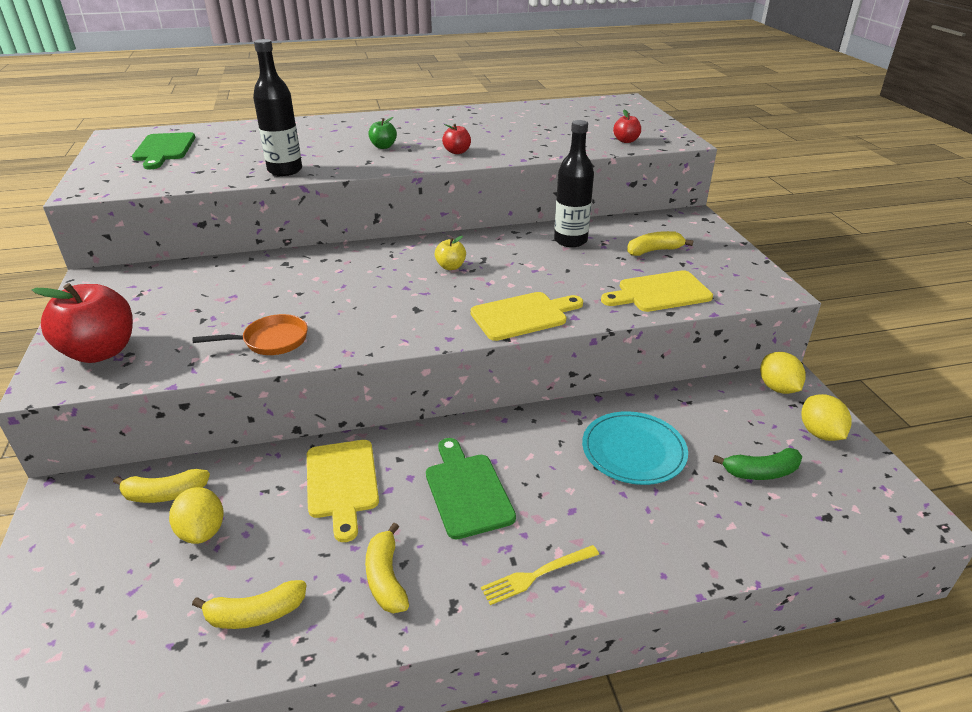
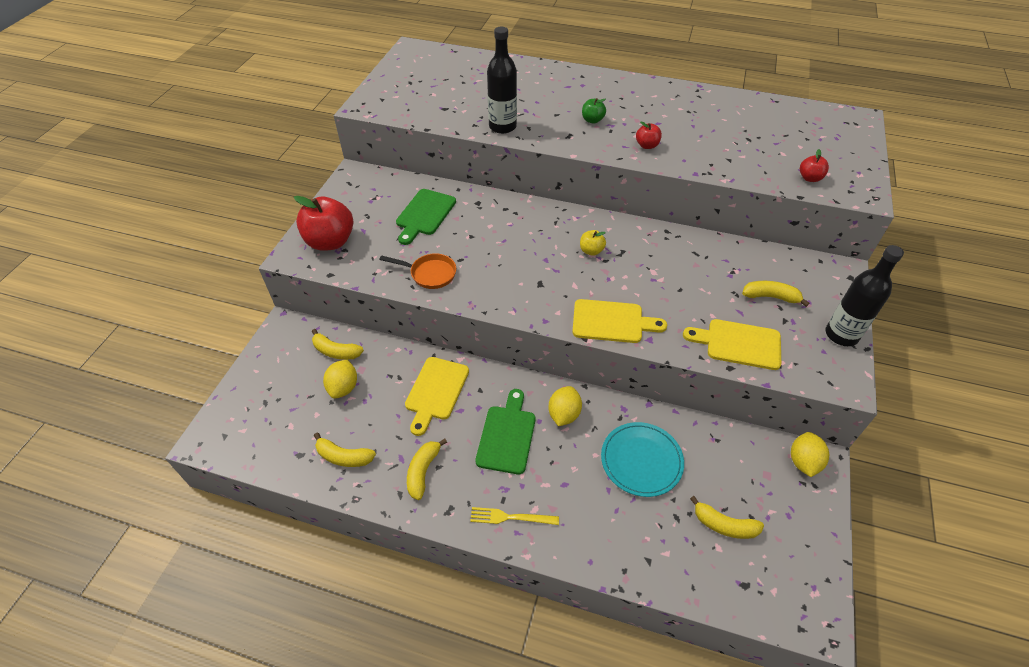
camera: 30 degrees right, 15 degrees up
(164, 149) = (434, 74): green cutting board -> green cutting board (424, 214)
(570, 240) = (706, 258): black bottle -> black bottle (841, 335)
(761, 472) = (724, 525): green banana -> yellow banana
(820, 433) = (803, 518): yellow lemon -> yellow lemon (564, 414)

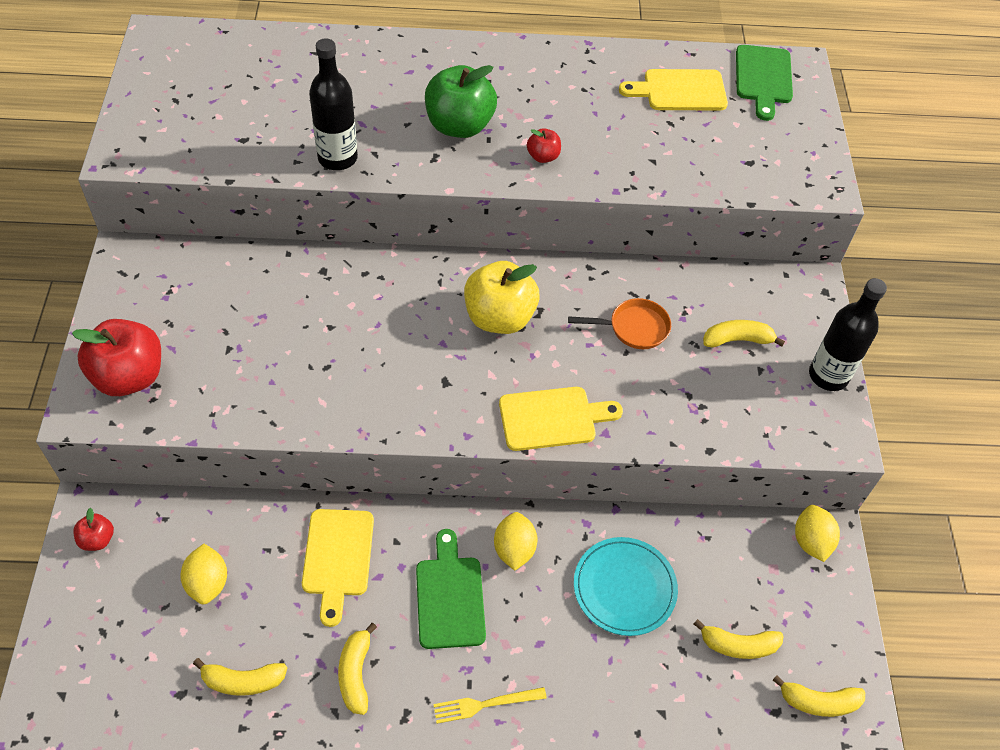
camera: 20 degrees left, 5 degrees up
(336, 351) = (178, 531): yellow banana -> yellow banana (818, 702)
(424, 214) = (253, 305): green cutting board -> green cutting board (763, 78)
(430, 274) = (291, 398): orange pan -> orange pan (633, 328)
(591, 251) = (499, 317): yellow apple -> yellow apple, size x2.10
(592, 120) = (459, 126): green apple -> green apple, size x2.10
(738, 344) = (713, 415): yellow cutting board -> yellow cutting board (680, 91)
(809, 178) = (757, 173): red apple -> red apple (97, 539)

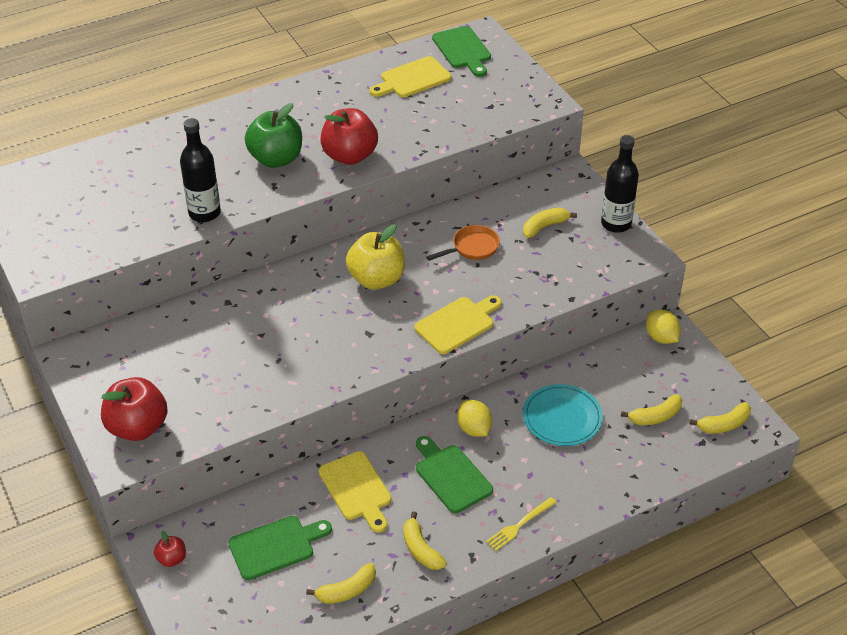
camera: 25 degrees left, 10 degrees down
(208, 583) = (275, 546): yellow lemon -> green cutting board
(543, 156) = (349, 156): red apple -> red apple, size x2.10

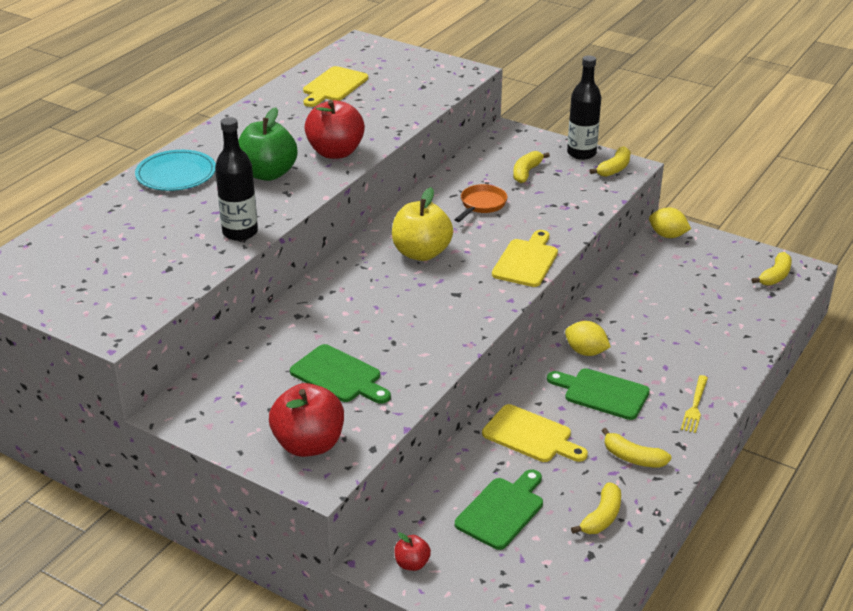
camera: 30 degrees left, 10 degrees down
(462, 50) = (356, 56): green cutting board -> green cutting board (339, 376)
(562, 418) = (649, 317): turquoise plate -> turquoise plate (176, 174)
(655, 416) = (719, 289): yellow banana -> yellow banana (614, 169)

